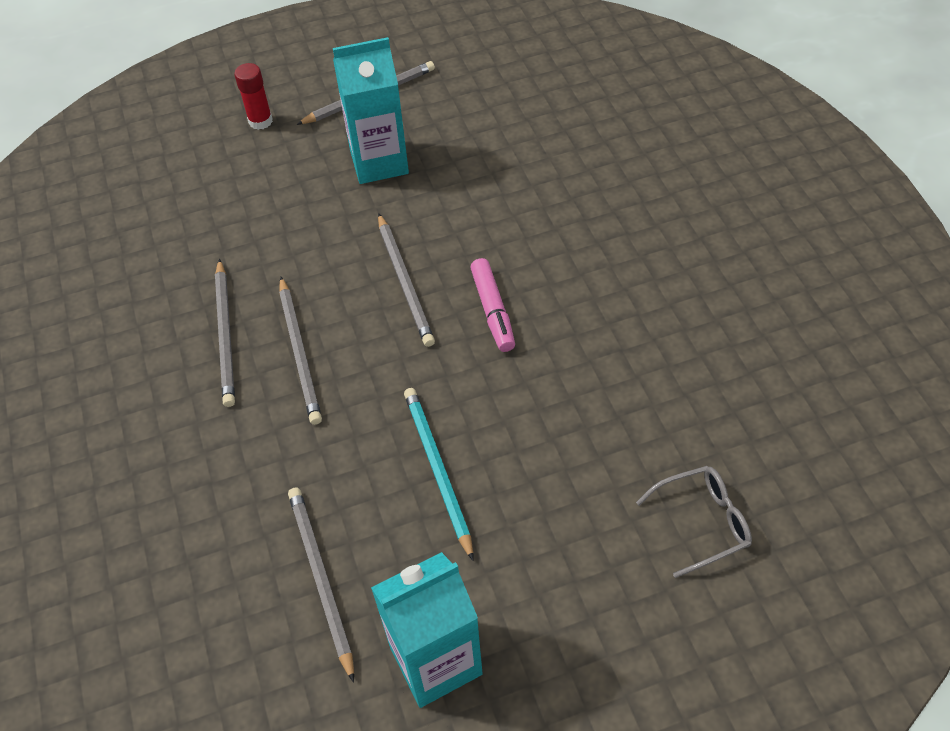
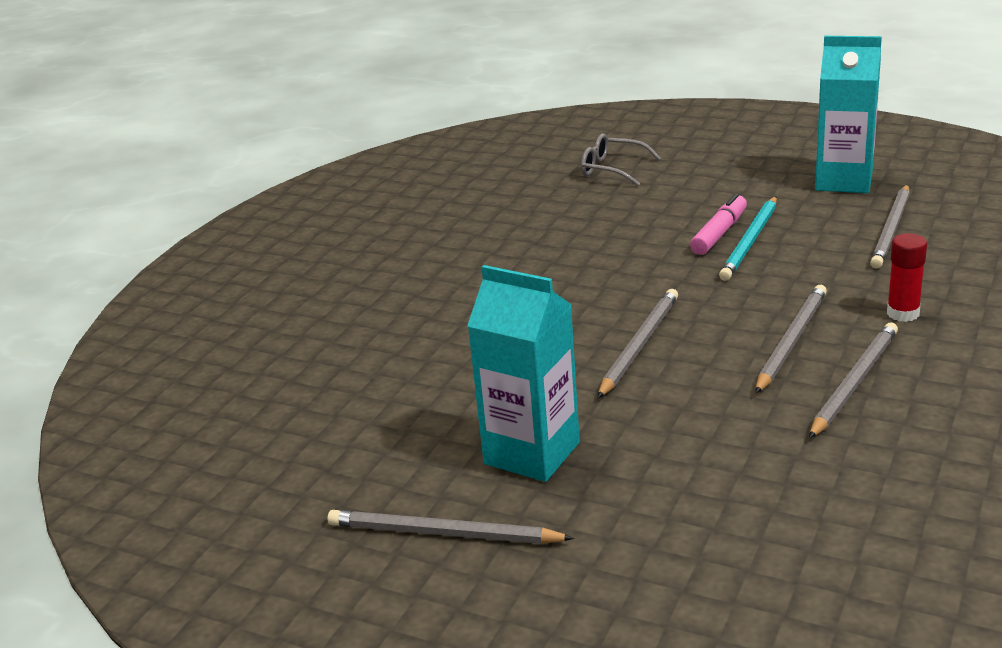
camera: 135 degrees left, 25 degrees down
(260, 121) = (609, 582): red glue stick -> red glue stick (903, 313)
(493, 310) = (592, 297): pink marker -> pink marker (719, 233)

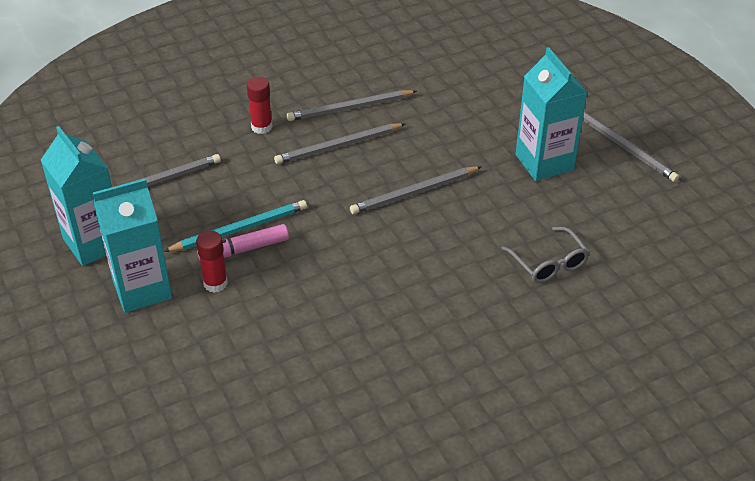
camera: 145 degrees left, 15 degrees up
(612, 169) = (195, 385): grey glasses -> grey glasses (548, 263)
(700, 209) = (215, 283): none -> red glue stick
(748, 182) = (142, 289): none -> turquoise carton

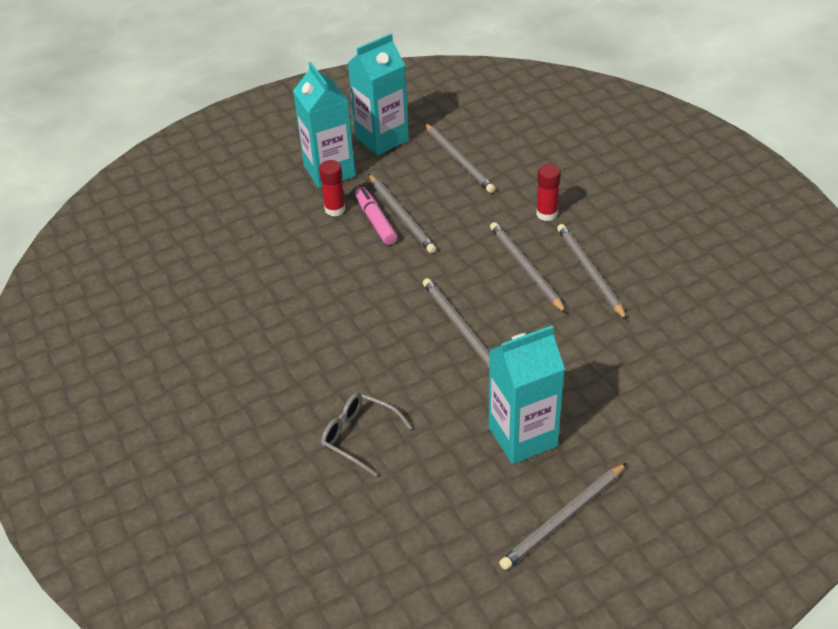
camera: 90 degrees right, 0 degrees up
(240, 229) = (401, 216): turquoise pencil -> grey pencil
(548, 263) = (359, 436): grey glasses -> grey glasses turned 60 degrees clockwise

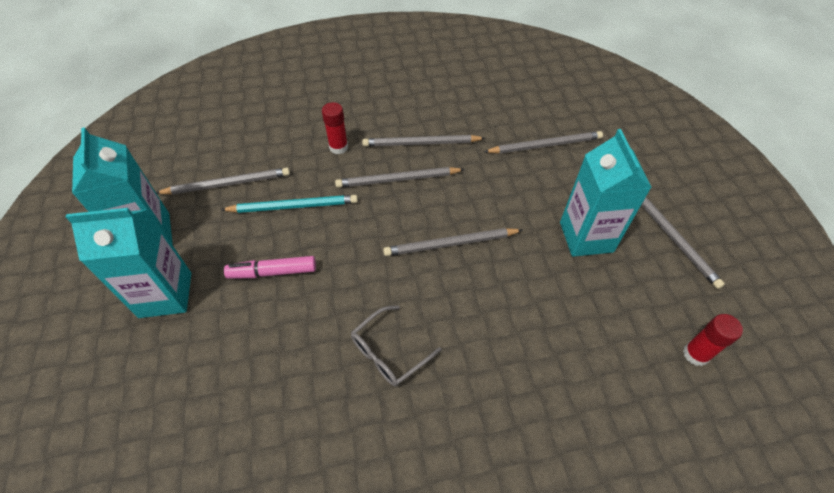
camera: 75 degrees left, 10 degrees up
(335, 209) = (232, 304): red glue stick -> red glue stick (695, 354)
(359, 436) = (562, 360): grey glasses -> grey glasses (389, 352)
(401, 216) = (278, 248): grey pencil -> grey pencil (545, 145)
(453, 209) = (293, 206): none -> turquoise pencil

